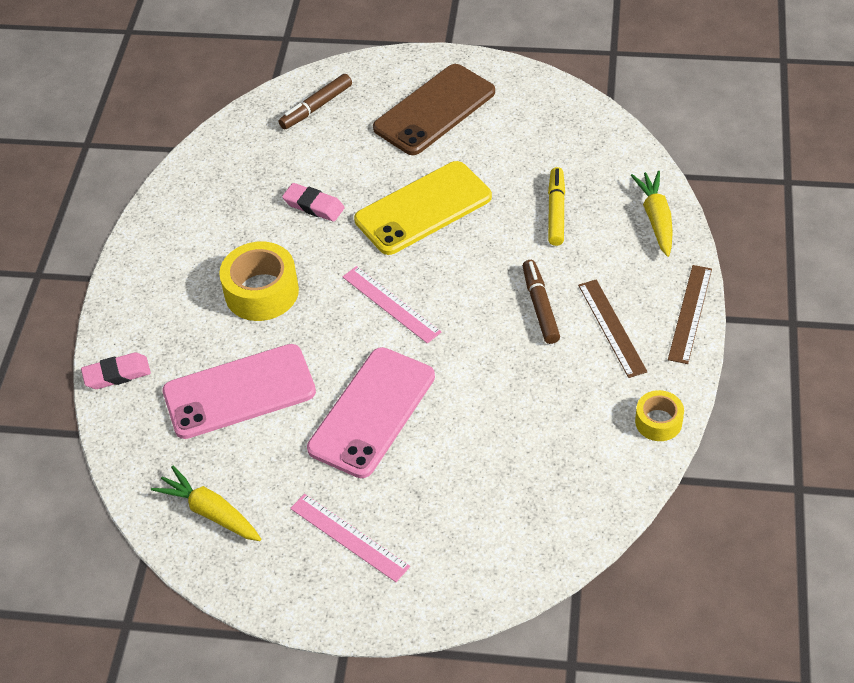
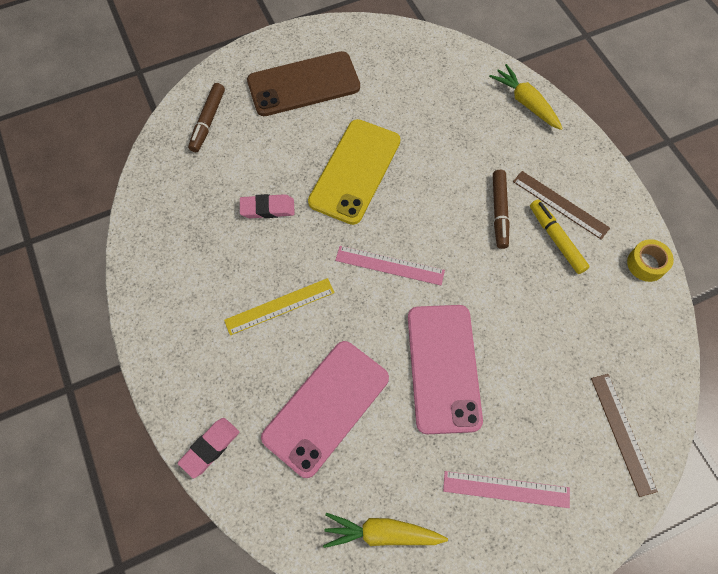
camera: 35 degrees left, 15 degrees up
(261, 292) = (279, 306): yellow tape -> yellow ruler
(434, 110) = (303, 84): brown phone -> brown phone turned 60 degrees clockwise
(540, 306) = (499, 212): brown marker -> brown marker turned 135 degrees counterclockwise
(556, 211) = (453, 128): yellow marker -> yellow marker (556, 239)
(690, 313) = (602, 167): brown ruler -> brown ruler (622, 433)

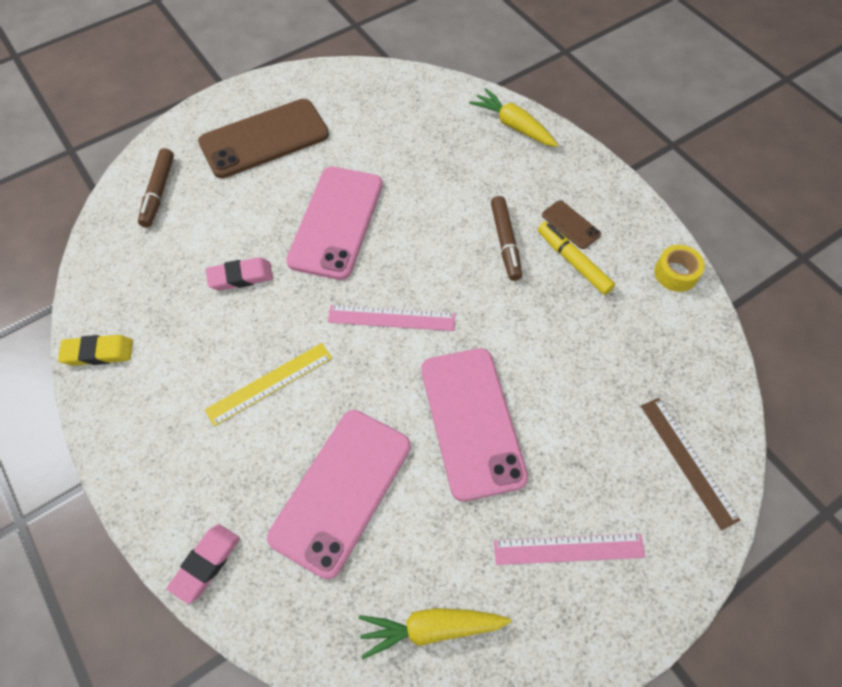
camera: 10 degrees left, 5 degrees down
(144, 257) = (98, 353): none -> yellow eraser
(355, 171) = (336, 222): yellow phone -> pink phone
(560, 204) = (570, 225): brown ruler -> brown phone

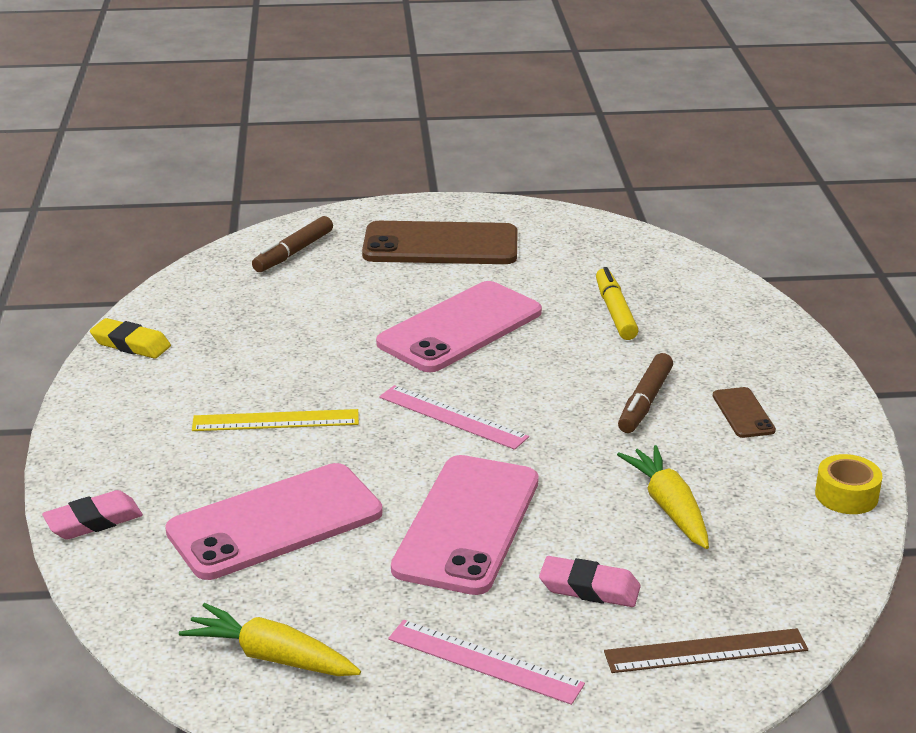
camera: 30 degrees right, 30 degrees down
(240, 277) = (319, 336): pink eraser -> pink eraser (589, 588)
(513, 125) = (748, 314): yellow carrot -> yellow carrot (669, 507)
(573, 262) = (716, 443): yellow marker -> yellow marker (615, 312)
(688, 461) = (706, 651): brown ruler -> brown ruler turned 75 degrees clockwise

